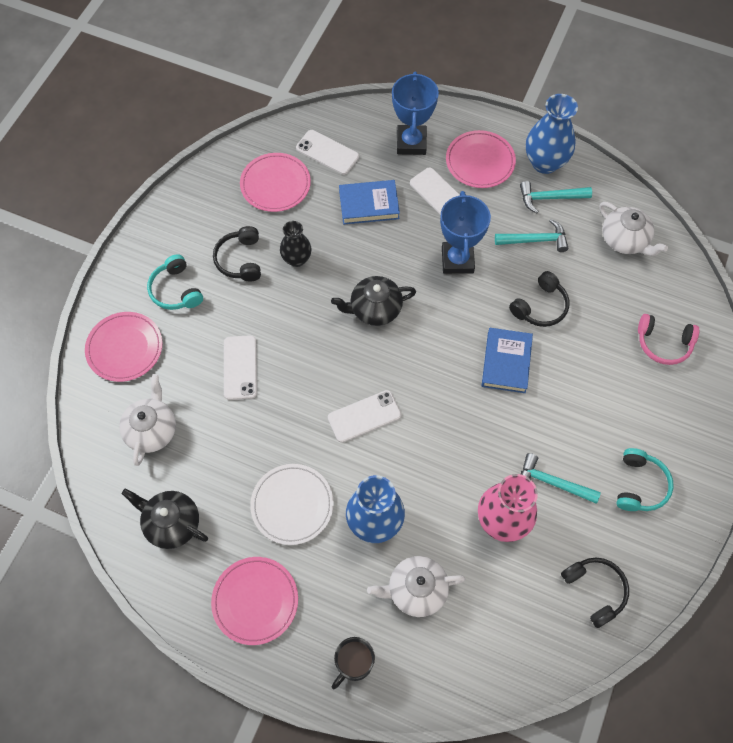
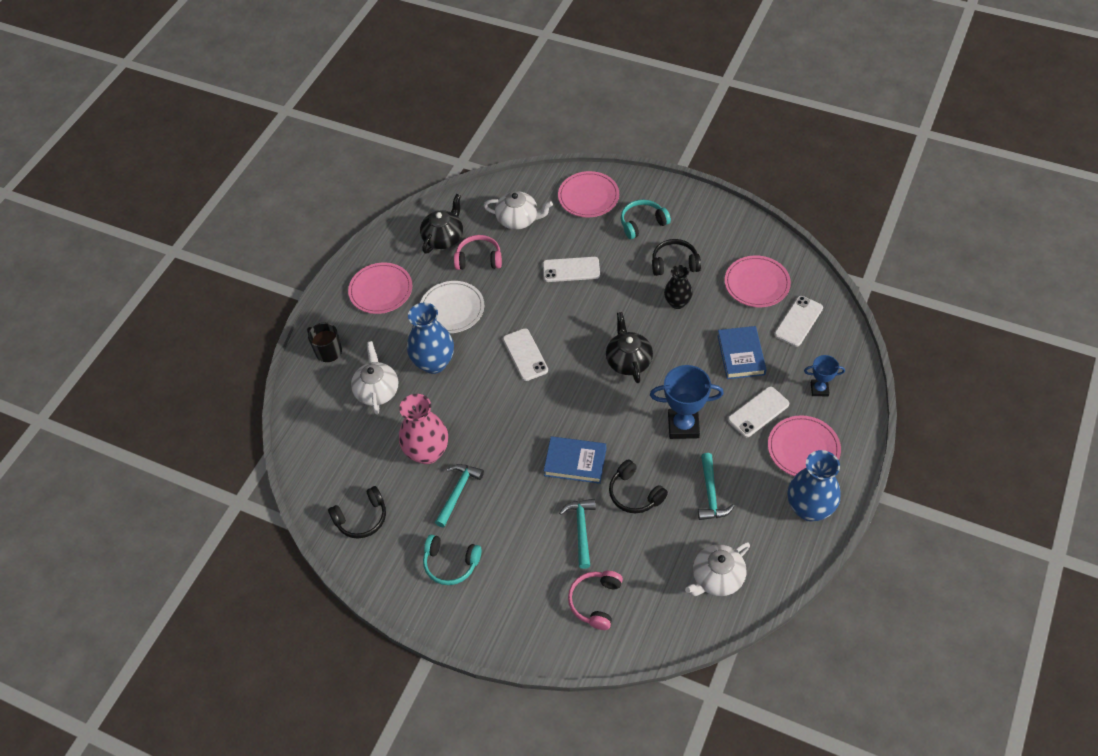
camera: 95 degrees right, 10 degrees down
(213, 476) = (479, 259): none -> pink headphones
(411, 143) = (819, 389): blue trophy -> blue trophy, size x0.57
(550, 198) = (764, 510): turquoise hammer -> turquoise hammer (581, 530)

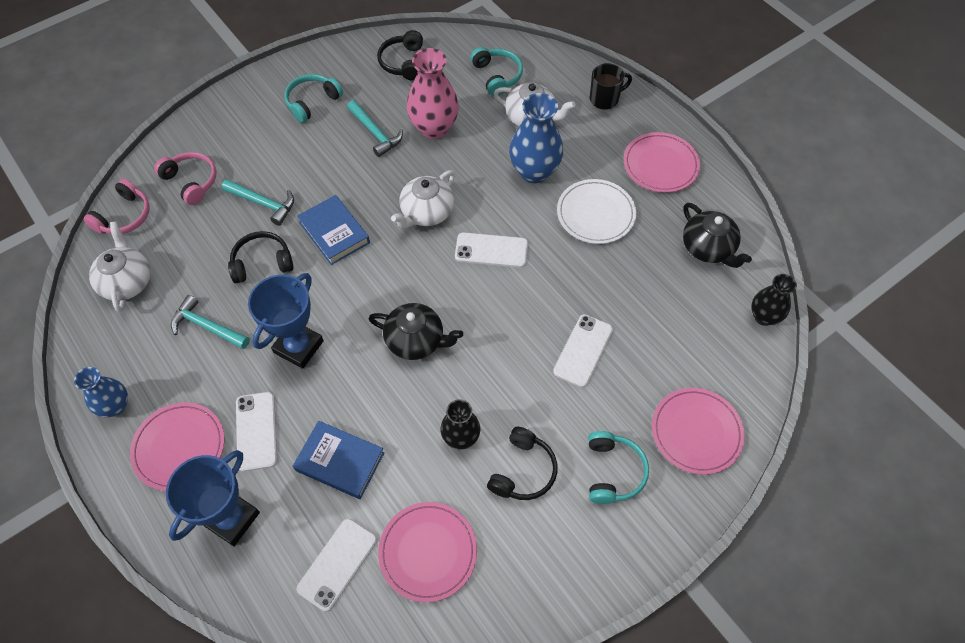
camera: 115 degrees right, 5 degrees up
(341, 437) = (497, 76): none -> turquoise headphones
(479, 259) = (655, 267): pink headphones -> pink headphones (124, 216)
(482, 193) = (764, 317): none -> black vase
(518, 219) = (697, 334): white teapot -> white teapot (426, 212)
(575, 462) = (334, 232): blue book -> blue book turned 75 degrees counterclockwise
(798, 321) = (337, 564): white phone -> white phone turned 60 degrees clockwise
(809, 508) = (115, 406): blue vase -> blue vase, size x0.62
(819, 389) = (232, 519): blue trophy -> blue trophy, size x1.76

